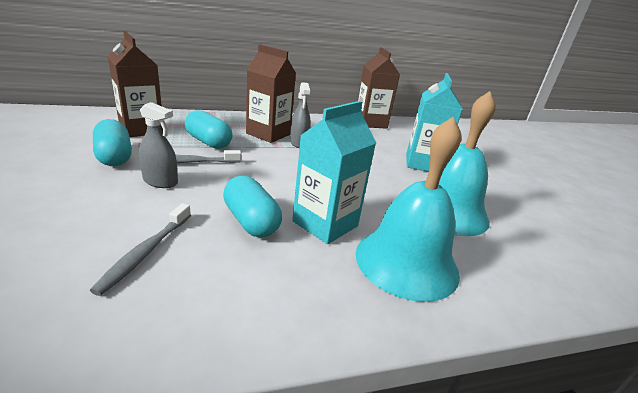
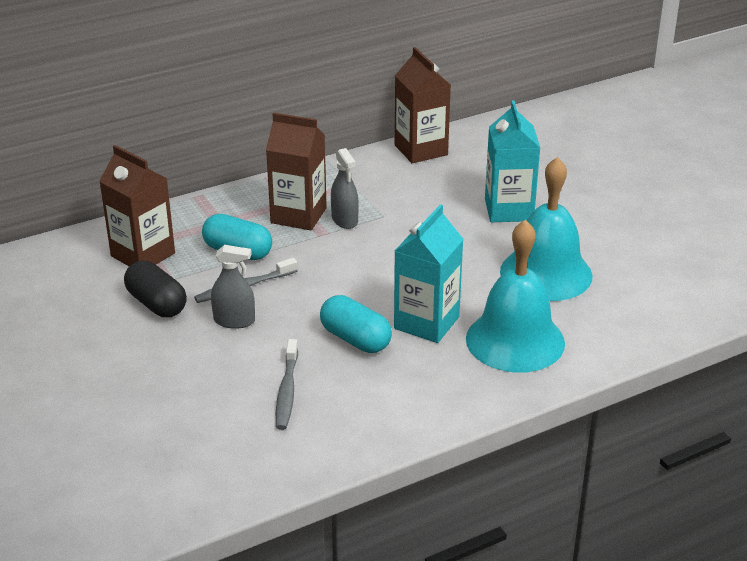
camera: 10 degrees left, 5 degrees up
(114, 157) = (157, 304): turquoise capsule -> black capsule

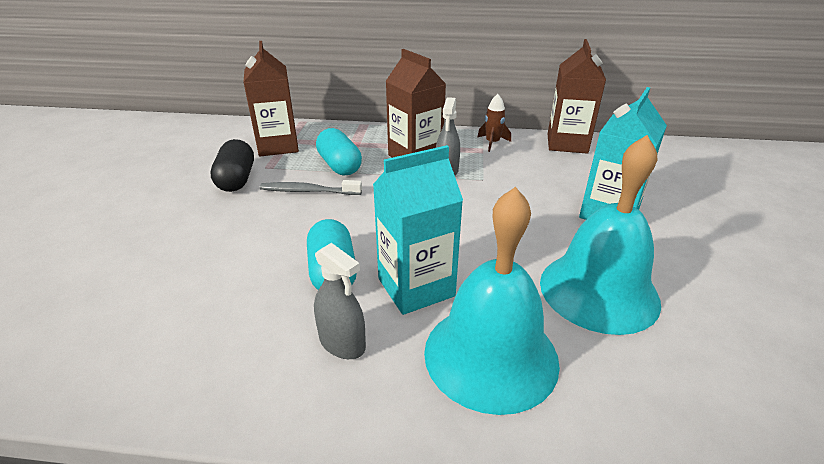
camera: 35 degrees right, 0 degrees up
(234, 321) = (265, 213): grey spray bottle -> grey spray bottle (342, 343)
(287, 391) = (214, 294): grey toothbrush -> none
(353, 173) = (492, 143): none -> brown rocket

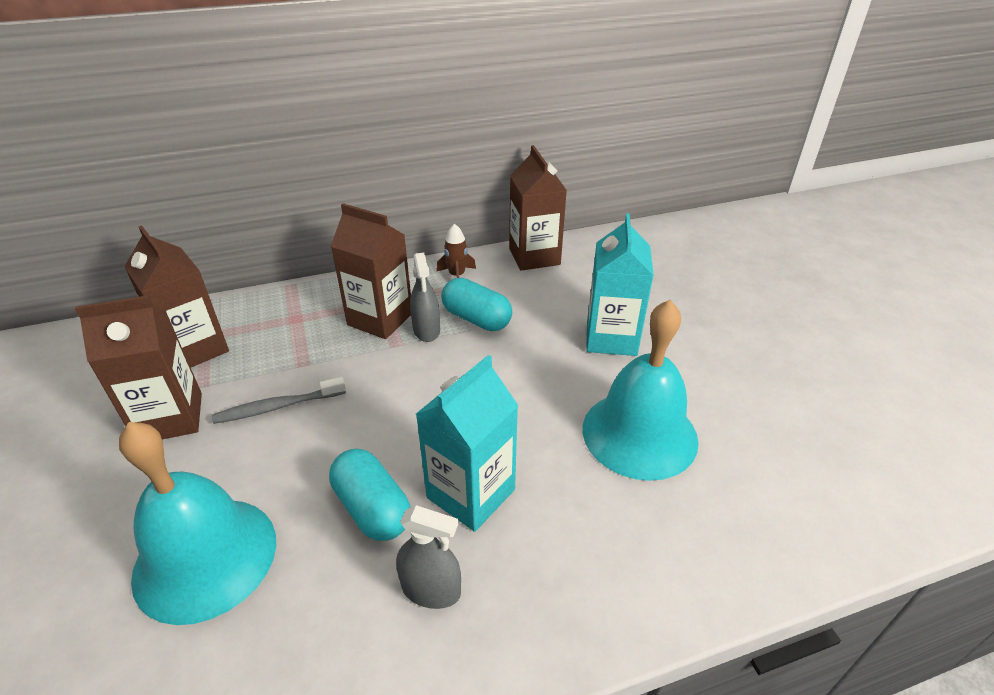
camera: 25 degrees left, 5 degrees up
(237, 179) = (170, 418): black capsule -> brown carton
(339, 166) = (295, 357): turquoise capsule -> turquoise capsule (476, 319)
(490, 355) = (579, 543): turquoise bell -> turquoise bell (205, 557)

